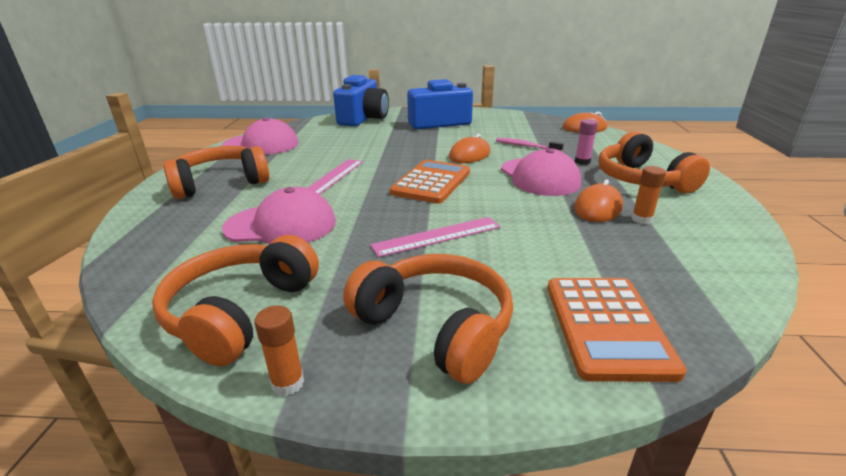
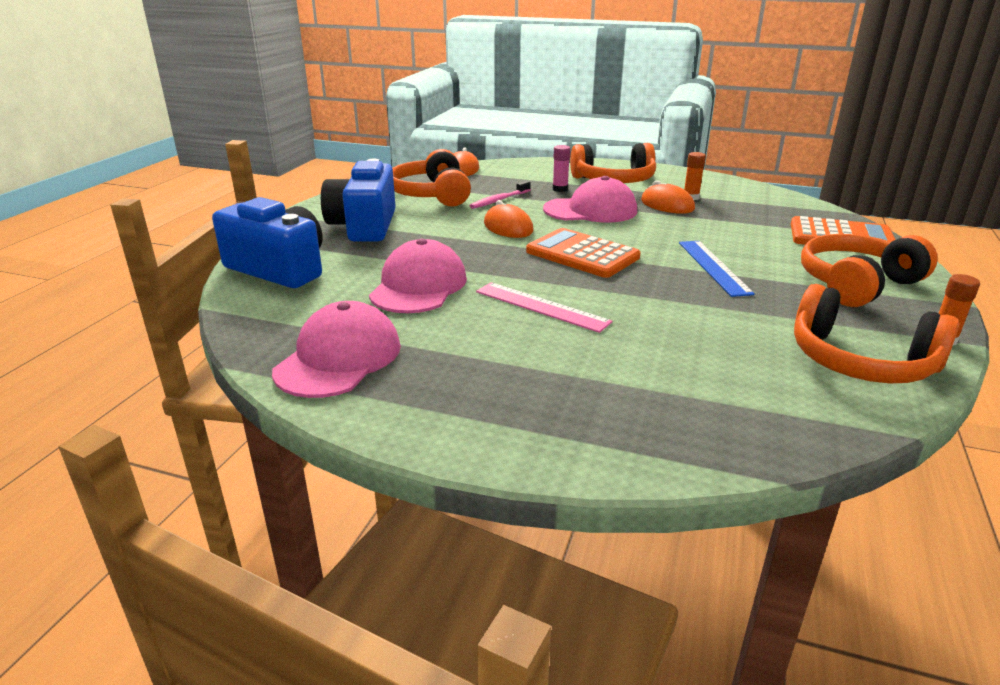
camera: 75 degrees left, 0 degrees up
(221, 183) = (515, 390): orange headphones -> orange headphones (432, 194)
(281, 225) = (677, 341): pink cap -> pink cap (418, 286)
(437, 236) = (713, 267): pink ruler -> blue ruler

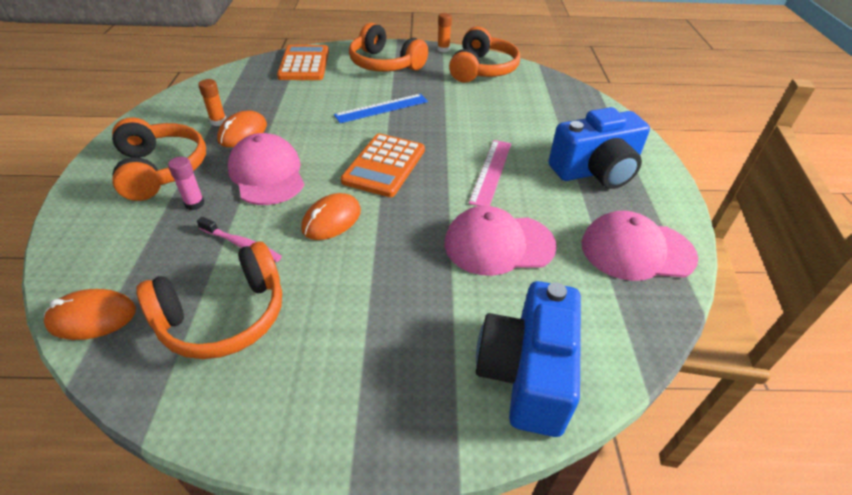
camera: 110 degrees left, 15 degrees up
(364, 226) = (366, 346): blue camera -> blue camera (595, 171)

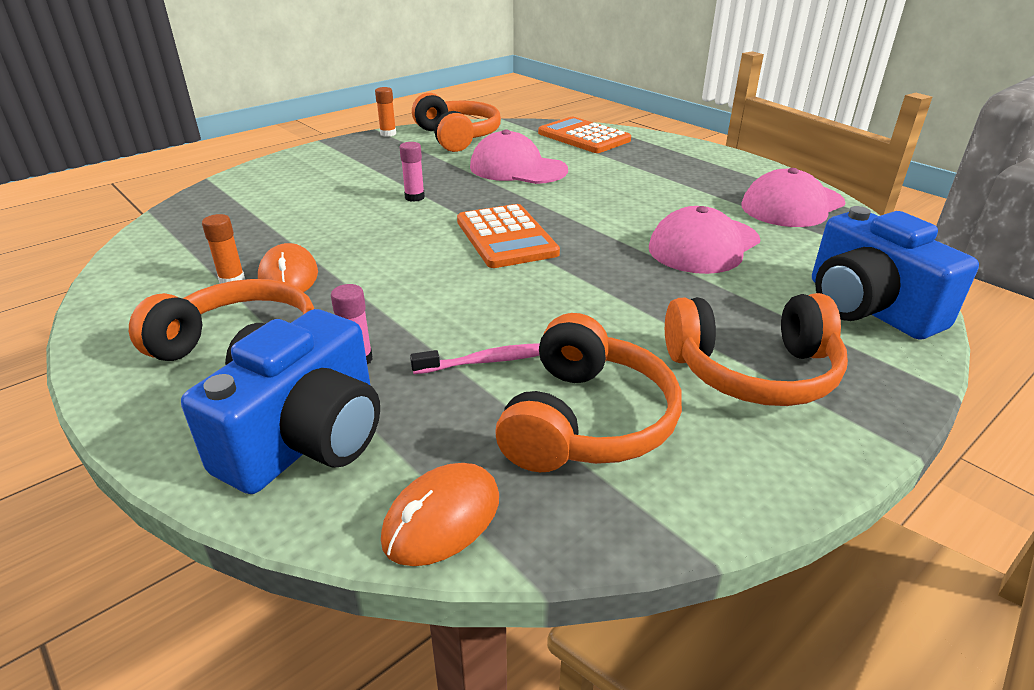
camera: 40 degrees left, 10 degrees down
(267, 174) = (394, 296): pink cap -> pink cap (517, 168)
(304, 64) = (244, 193): orange calculator -> orange calculator (583, 137)
(331, 220) = (538, 297): orange mouse -> none
(381, 108) = (414, 197): blue ruler -> pink glue stick
(385, 64) = (347, 163): orange headphones -> orange headphones (753, 371)
(491, 172) = (606, 203): pink ruler -> none
(595, 171) = (679, 171): blue camera -> blue camera (307, 439)

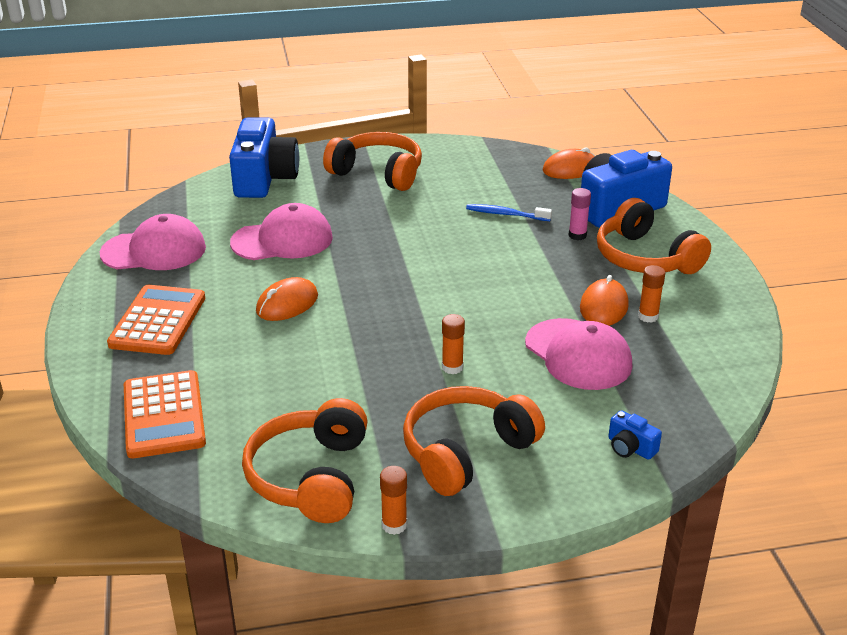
camera: 150 degrees left, 0 degrees up
(240, 189) = (630, 448): none -> blue camera
(414, 197) = (452, 367): pink glue stick -> orange glue stick
(487, 361) = (506, 214): pink toothbrush -> blue toothbrush
(506, 237) = (414, 292): orange calculator -> orange calculator (158, 321)
(517, 168) = (310, 378): pink cap -> pink cap (578, 355)
(586, 421) = (481, 179): orange headphones -> orange headphones (466, 451)
(606, 201) = (287, 304): none -> orange mouse

